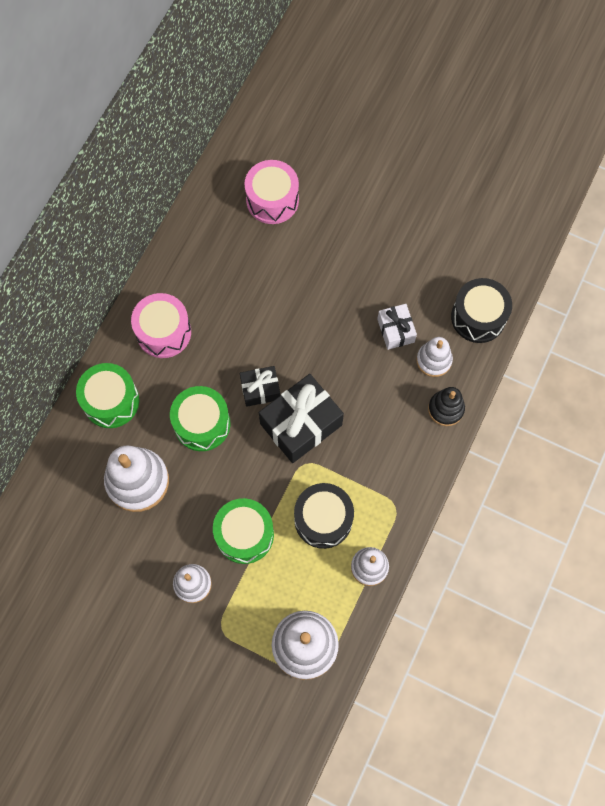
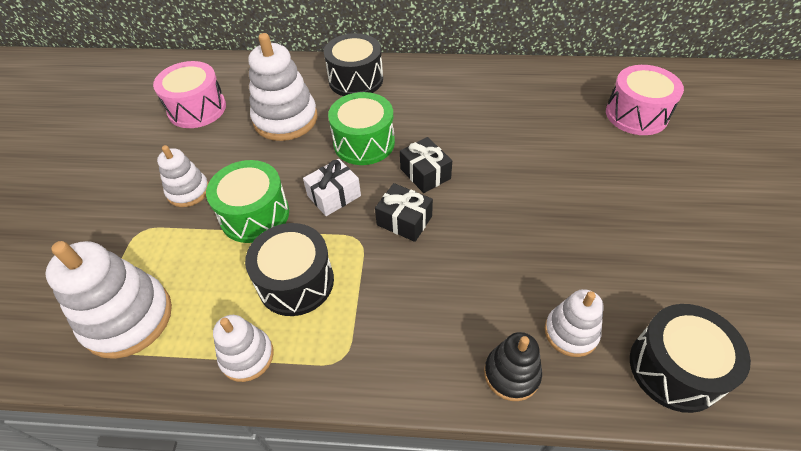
camera: 70 degrees right, 20 degrees down
(111, 401) = (356, 80): green drum -> black drum
(163, 332) = (441, 89): pink drum -> pink drum (197, 109)
(301, 424) = (404, 220): black gift -> black gift, size x0.56
(395, 330) = (579, 273): white gift -> white gift (334, 196)

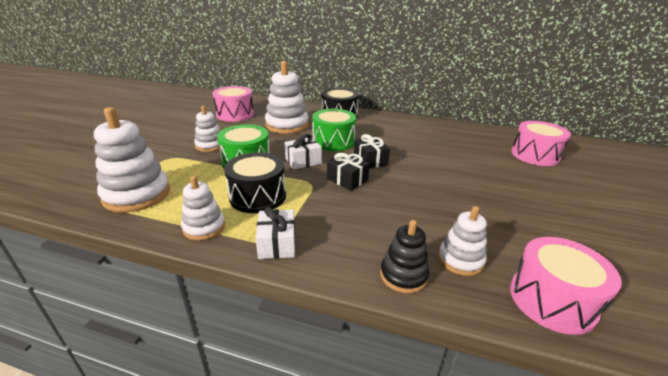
camera: 10 degrees right, 20 degrees down
(350, 361) = (277, 243): none -> white gift
(674, 368) = (552, 300): black drum -> pink drum

